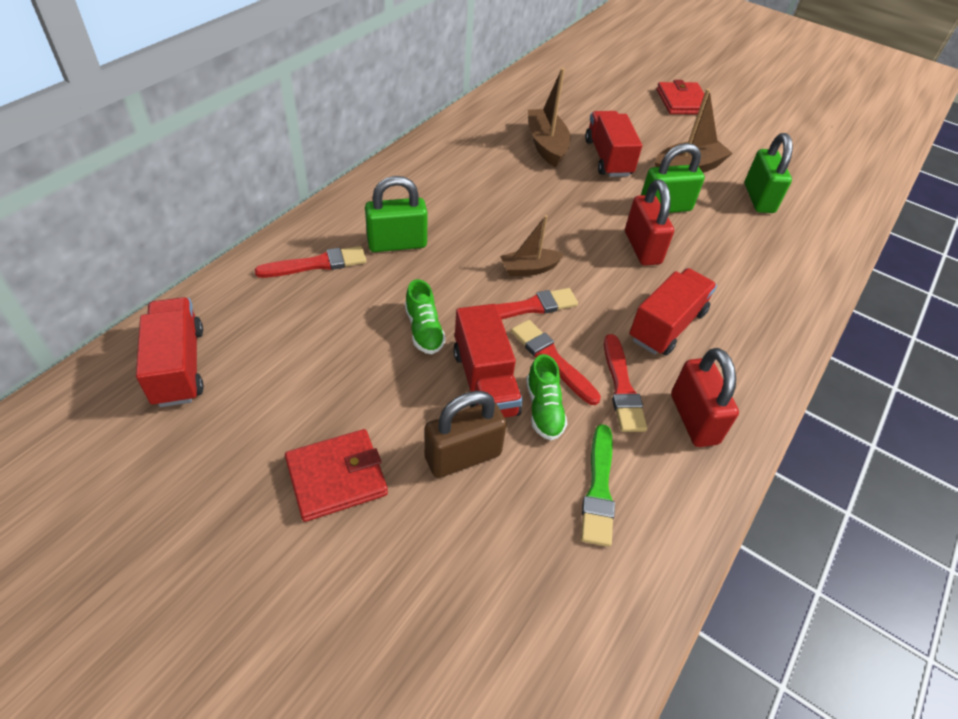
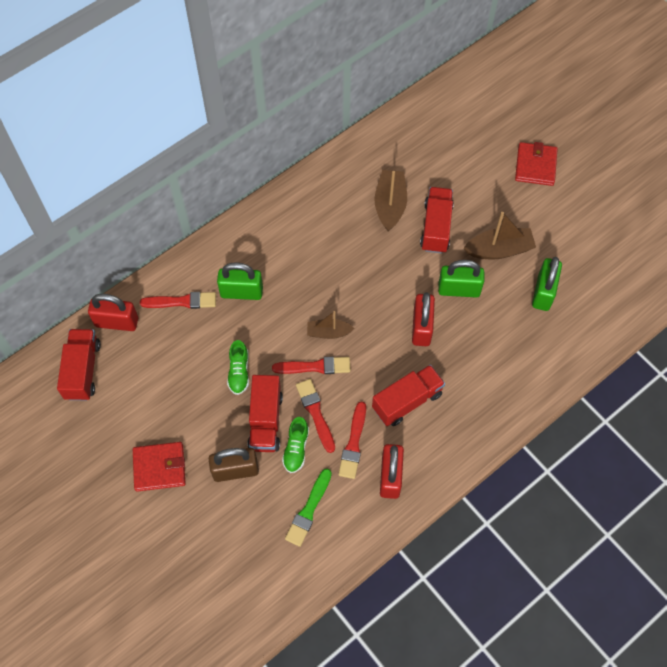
camera: 20 degrees right, 15 degrees up
(224, 300) = (117, 322): none -> red padlock

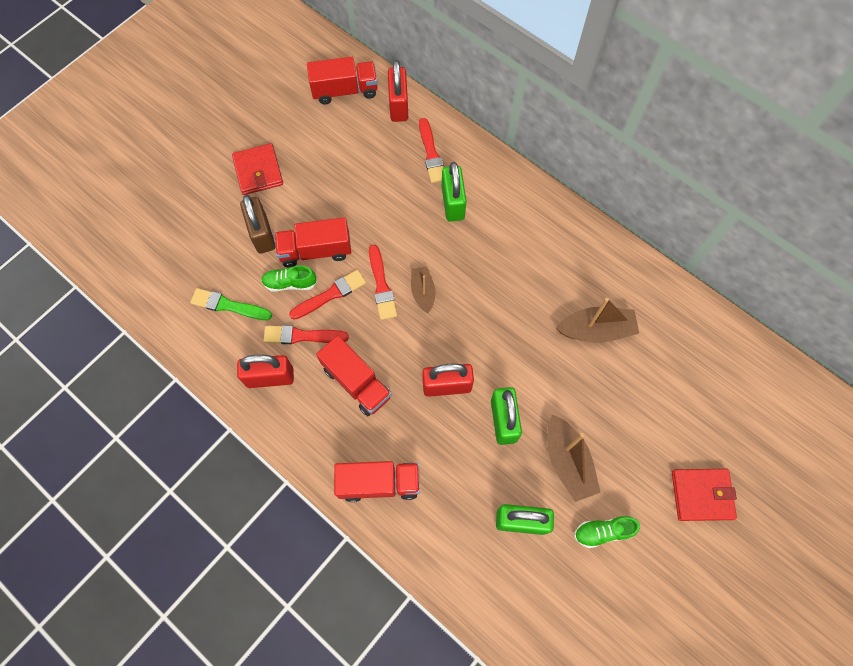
camera: 80 degrees right, 5 degrees up
(239, 372) = (364, 217): green shoe -> green shoe (603, 531)
(436, 227) = (579, 385): red truck -> red truck (379, 483)

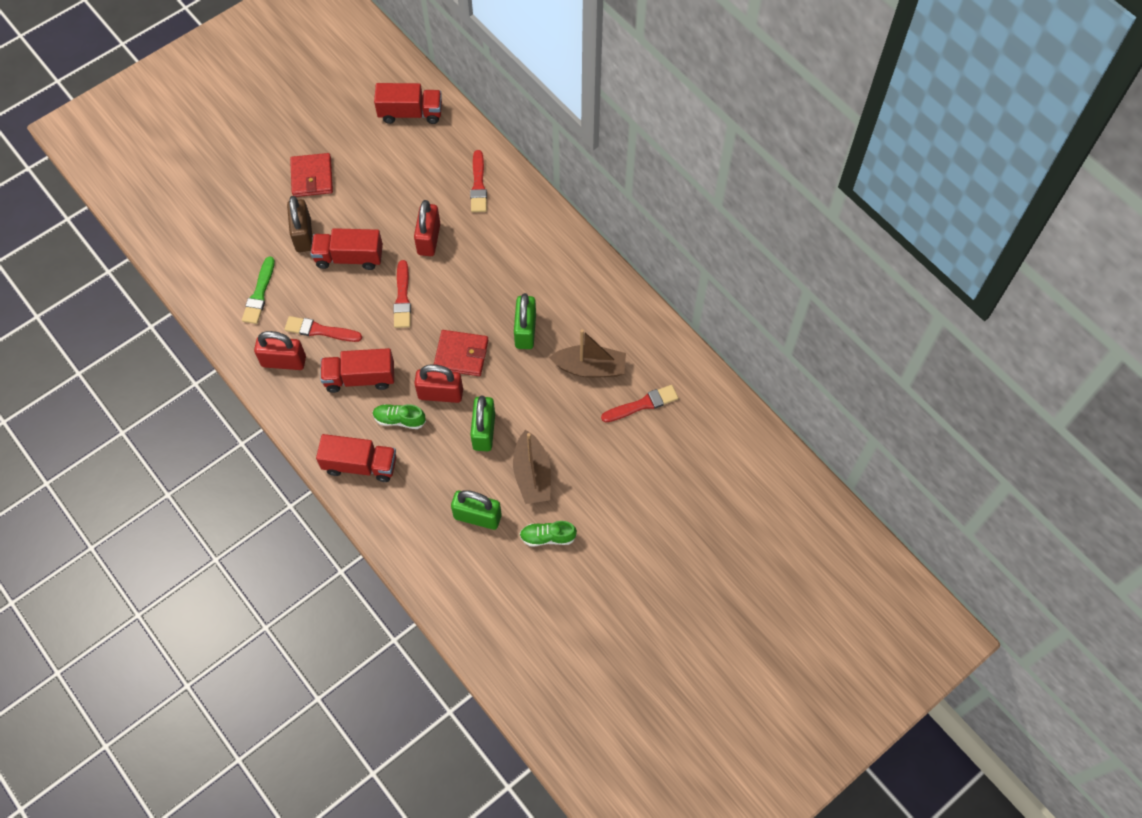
camera: 10 degrees right, 5 degrees down
(228, 305) = (259, 294): green brush -> green brush turned 105 degrees counterclockwise
(290, 283) = (319, 283): green shoe -> green shoe (399, 420)
(330, 294) = (354, 298): red brush -> red brush (642, 404)
(356, 382) = (360, 378): red truck -> red truck turned 120 degrees clockwise
(398, 106) = (458, 135): red padlock -> red padlock (429, 239)
(423, 292) = (439, 309): brown boat -> none
(453, 203) = (487, 234): green padlock -> green padlock (525, 331)
(701, 495) = (645, 522): red wallet -> red wallet (461, 355)

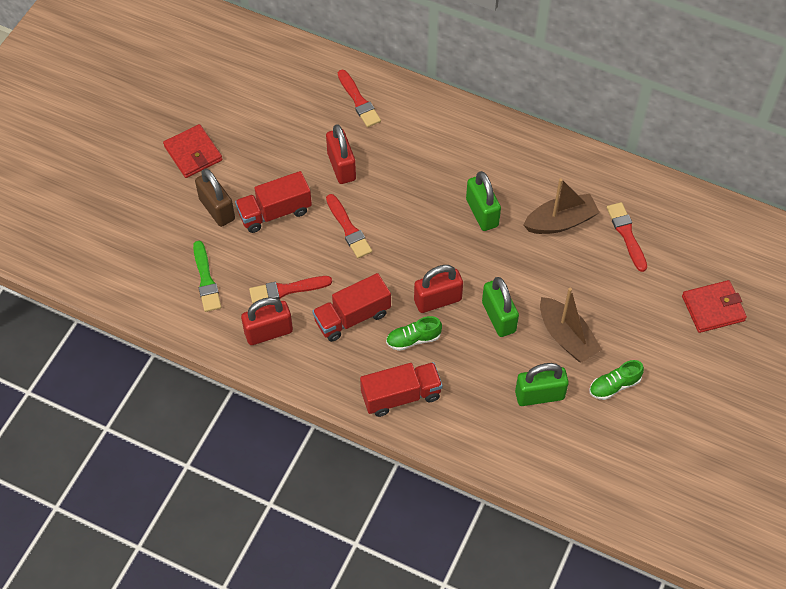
camera: 25 degrees left, 5 degrees down
(410, 113) = (254, 61): red truck -> none
(461, 355) = (435, 257): red wallet -> red wallet (713, 308)
(642, 404) = (626, 234): red brush -> red brush turned 60 degrees counterclockwise

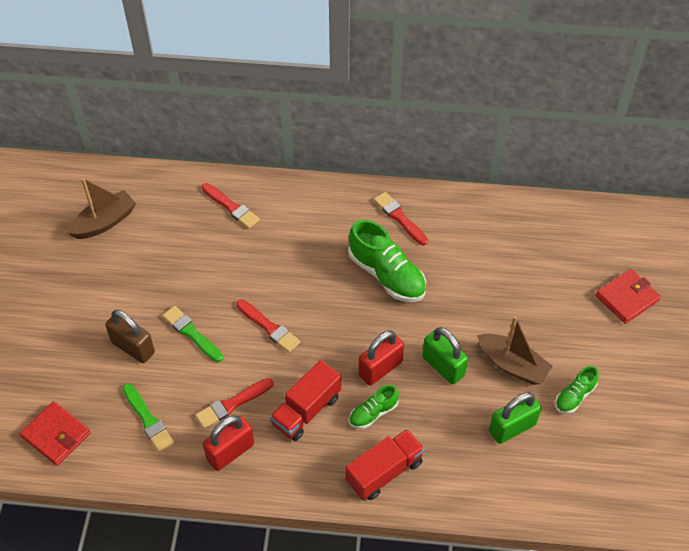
camera: 20 degrees left, 5 degrees down
(193, 153) = (89, 301): red wallet -> red wallet (56, 435)
(275, 212) = (191, 333): red truck -> green brush
(341, 166) = (239, 271): red padlock -> none
(482, 213) = (387, 275): green padlock -> green shoe
(560, 221) = (460, 262): brown boat -> brown boat (105, 222)
(626, 234) = (523, 256): red brush -> red brush (399, 218)

